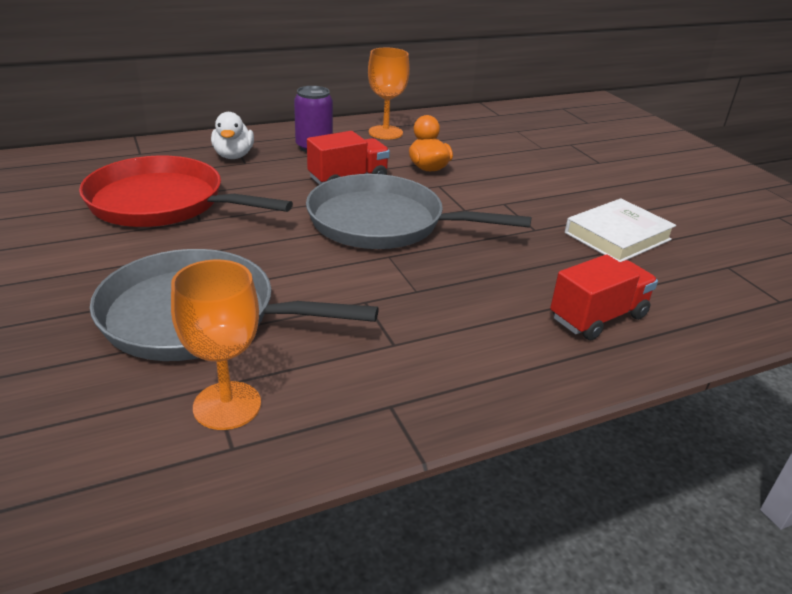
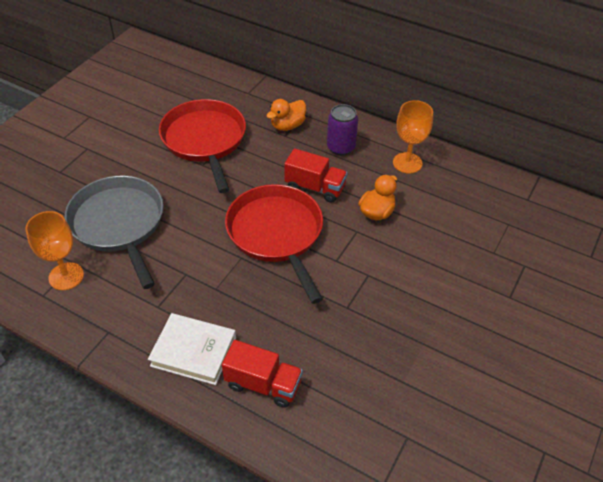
camera: 55 degrees right, 15 degrees up
(233, 156) = (287, 126): white duck -> orange duck
(382, 223) = (276, 233): grey pan -> red pan
(617, 236) = (385, 355): white book -> white book (193, 351)

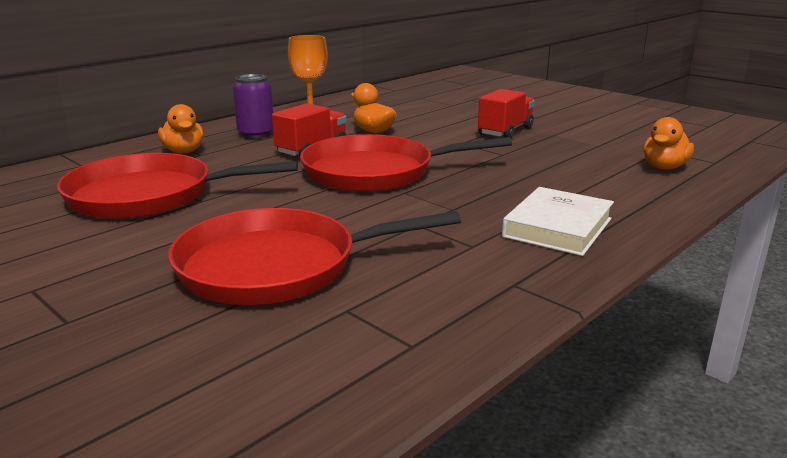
camera: 75 degrees left, 25 degrees down
(66, 276) = (375, 319): orange goblet -> none
(119, 224) = (276, 266): grey pan -> red pan
(263, 384) = (607, 196): red truck -> red truck (505, 131)
(351, 434) = (664, 167): none -> orange duck

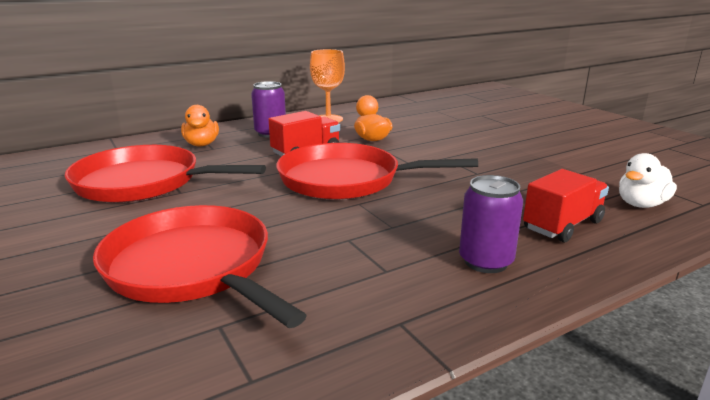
camera: 15 degrees right, 0 degrees up
(276, 266) = (192, 267): red pan -> red pan turned 45 degrees clockwise
(505, 131) = (494, 150): red truck -> red truck (562, 225)
(557, 228) = (485, 261): white book -> purple can
(664, 167) = (641, 204): orange duck -> white duck

